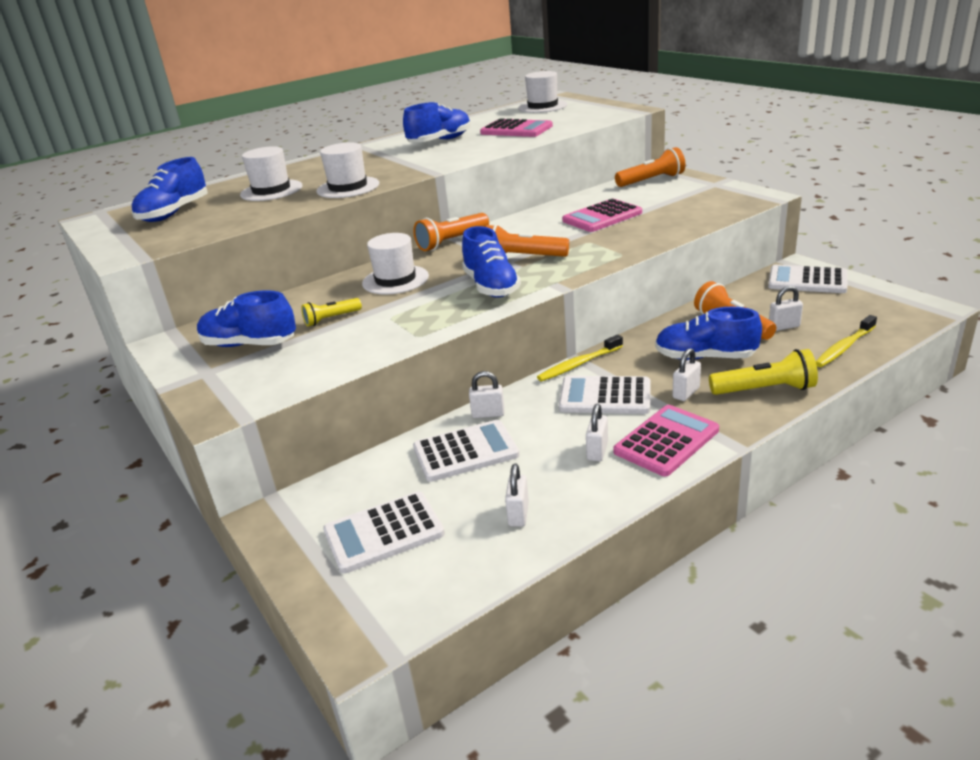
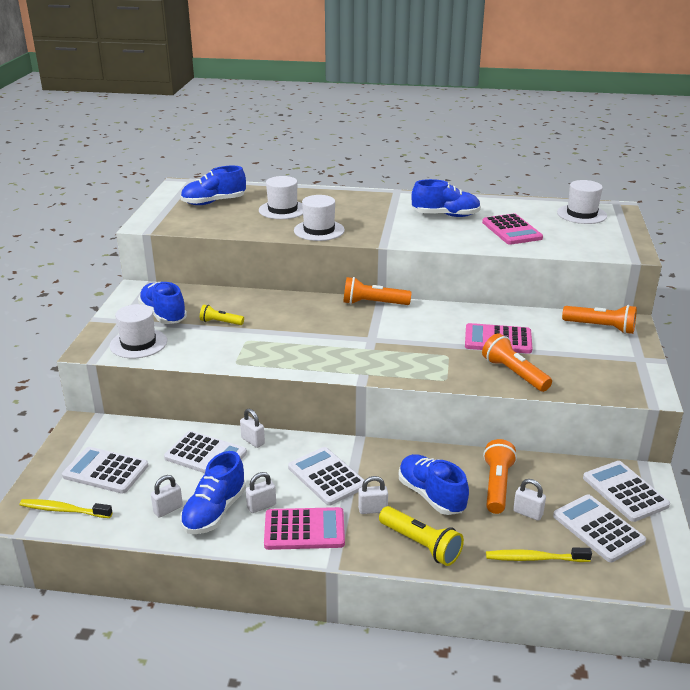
camera: 40 degrees right, 0 degrees up
(395, 280) = (294, 314): white hat -> white hat (138, 343)
(491, 286) = (329, 353): blue shoe -> blue shoe (214, 512)
(523, 257) = (386, 342): orange flashlight -> orange flashlight (514, 373)
(578, 364) = (352, 445): yellow toothbrush -> yellow toothbrush (64, 510)
(838, 308) = (598, 528): none -> white calculator

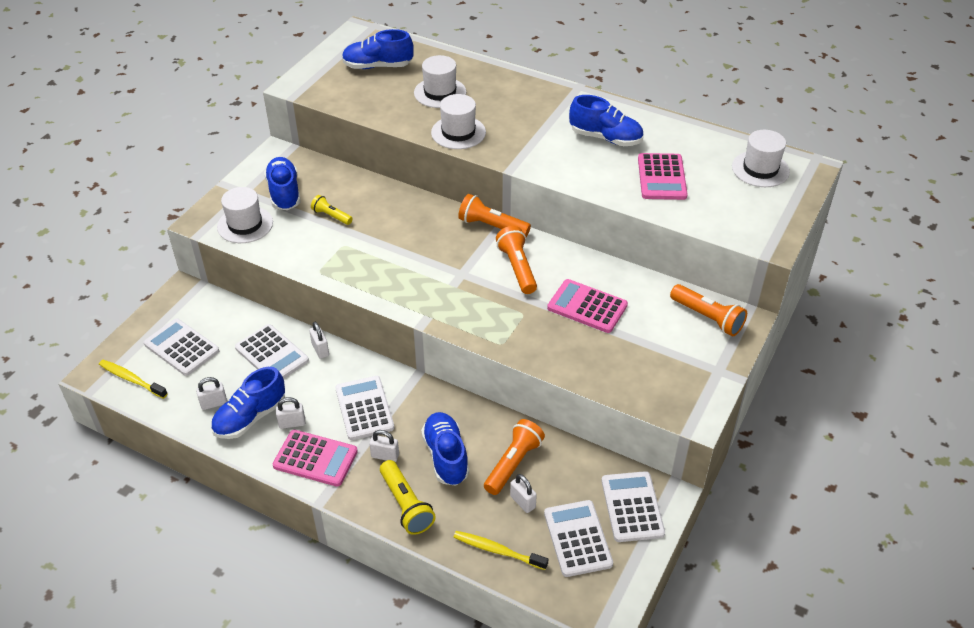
camera: 20 degrees right, 15 degrees up
(514, 373) = (574, 355): orange flashlight -> orange flashlight (517, 268)

